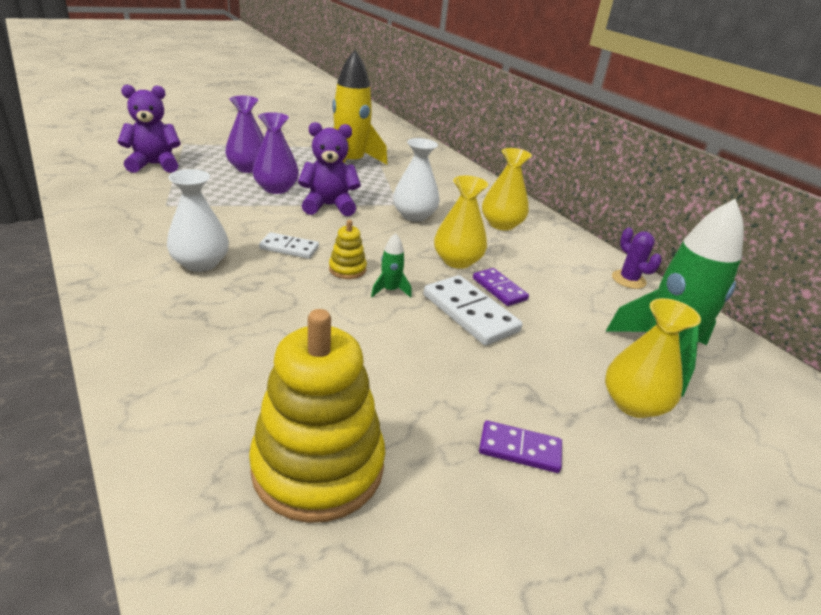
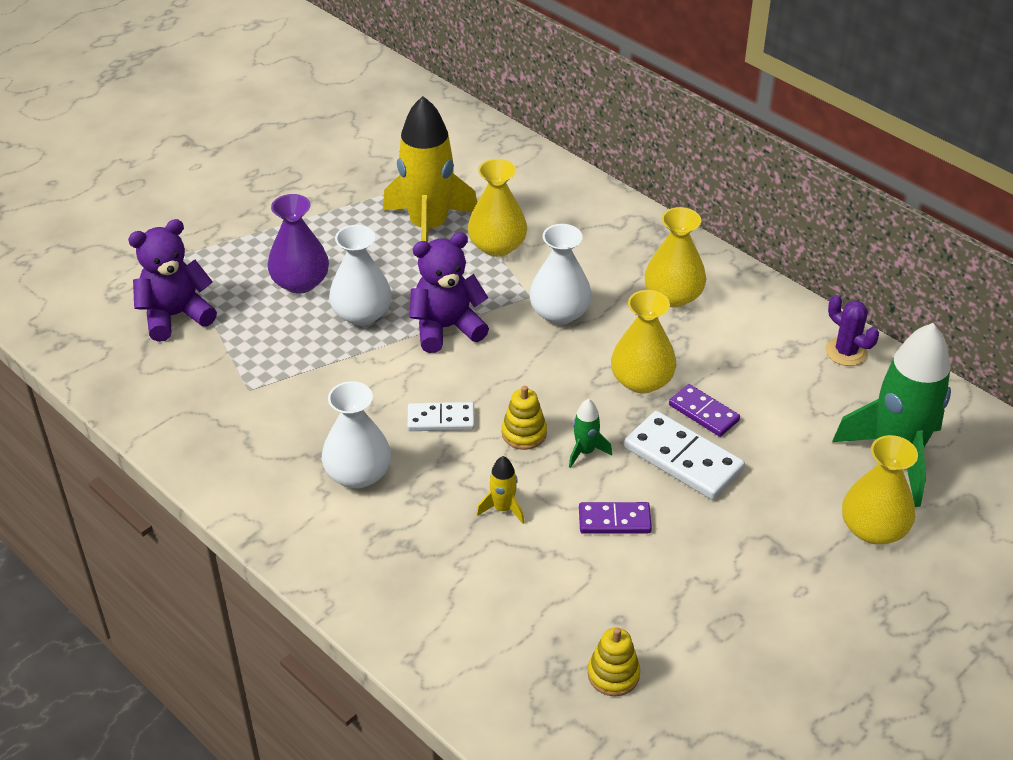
camera: 10 degrees left, 10 degrees up
(276, 188) = (362, 314): purple vase -> white vase
(298, 309) = (503, 508): none -> yellow rocket
(318, 466) = (613, 674): yellow stacking toy -> yellow stacking toy, size x0.44
(390, 179) = (497, 246): none -> yellow vase
(519, 449) = (779, 609): purple domino -> purple domino (614, 520)

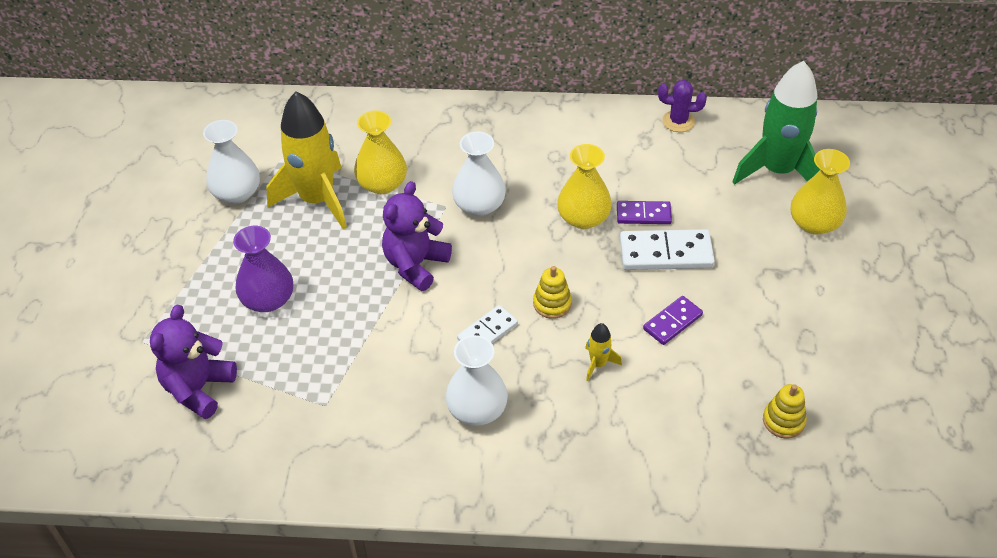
camera: 40 degrees left, 5 degrees up
(362, 314) = (343, 293): white vase -> white vase (237, 193)
(585, 451) = (604, 289): green rocket -> none
(673, 296) = (537, 148): yellow vase -> none

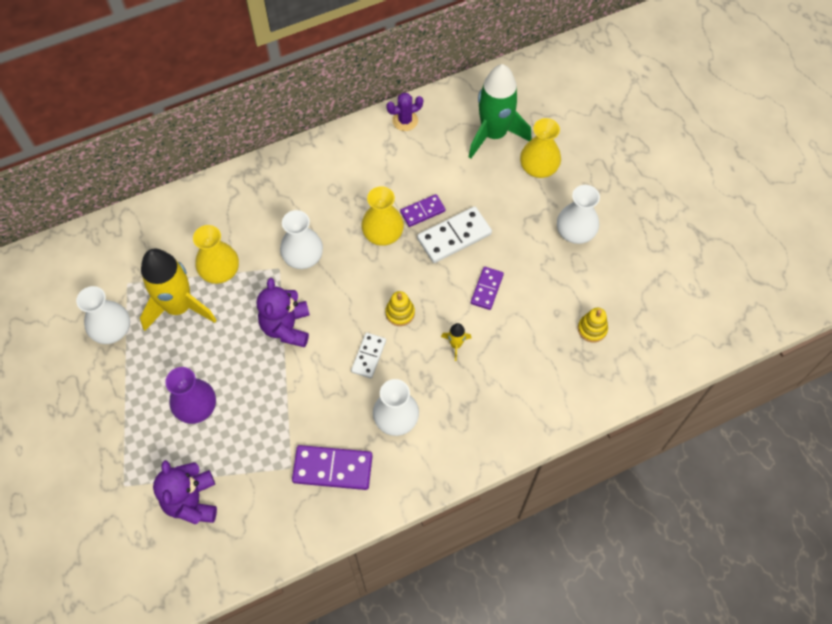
camera: 30 degrees left, 15 degrees up
(370, 428) = (332, 469): none -> purple domino
(822, 307) = (575, 231): none -> white vase

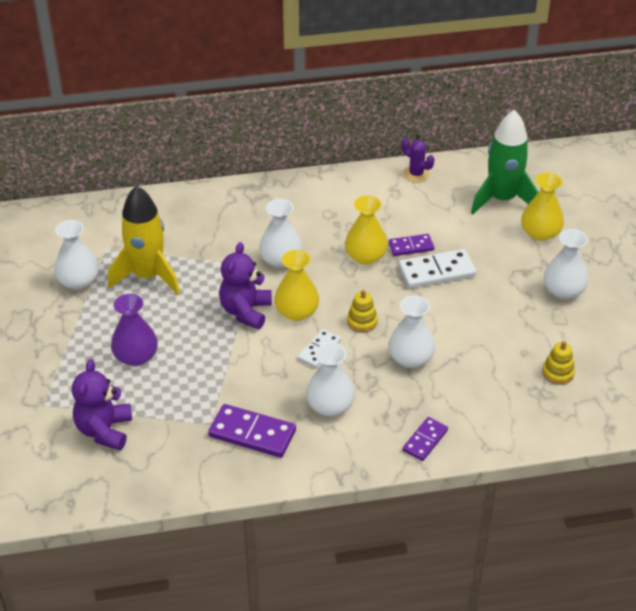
camera: 15 degrees right, 20 degrees down
(220, 270) = (197, 256): yellow vase -> yellow vase (296, 312)
(405, 120) = (416, 174): purple cactus -> purple cactus turned 45 degrees clockwise
(456, 345) = (410, 358): yellow rocket -> white vase
(487, 289) = (457, 319): purple domino -> purple domino (425, 440)

